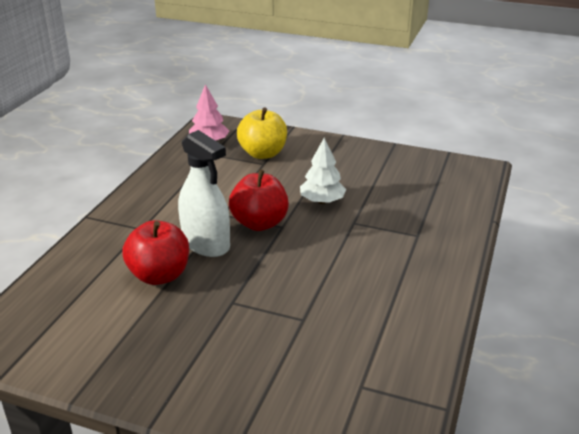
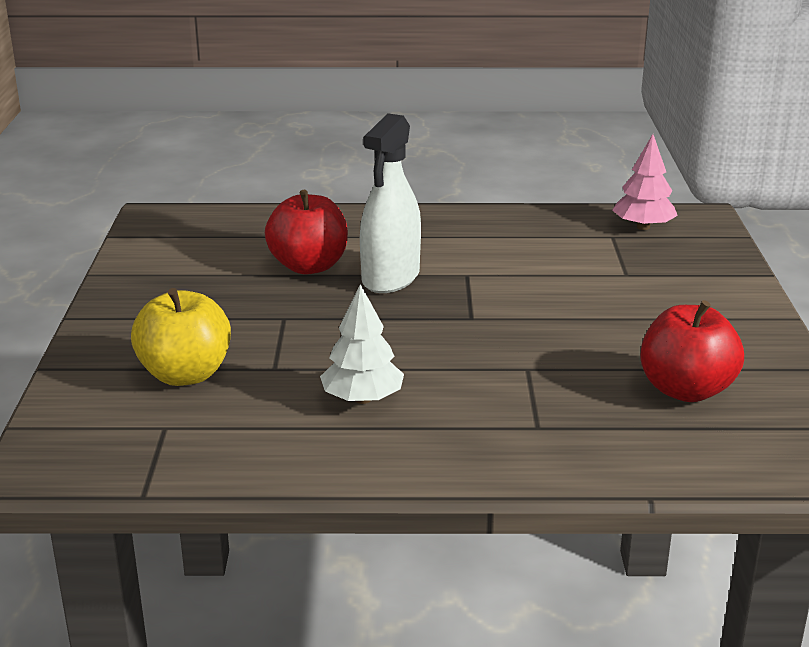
camera: 70 degrees right, 5 degrees down
(259, 223) = (465, 301): red apple -> red apple (685, 390)
(262, 153) = (654, 268): yellow apple -> yellow apple (185, 375)
(322, 201) = (563, 334): white tree -> white tree (362, 399)

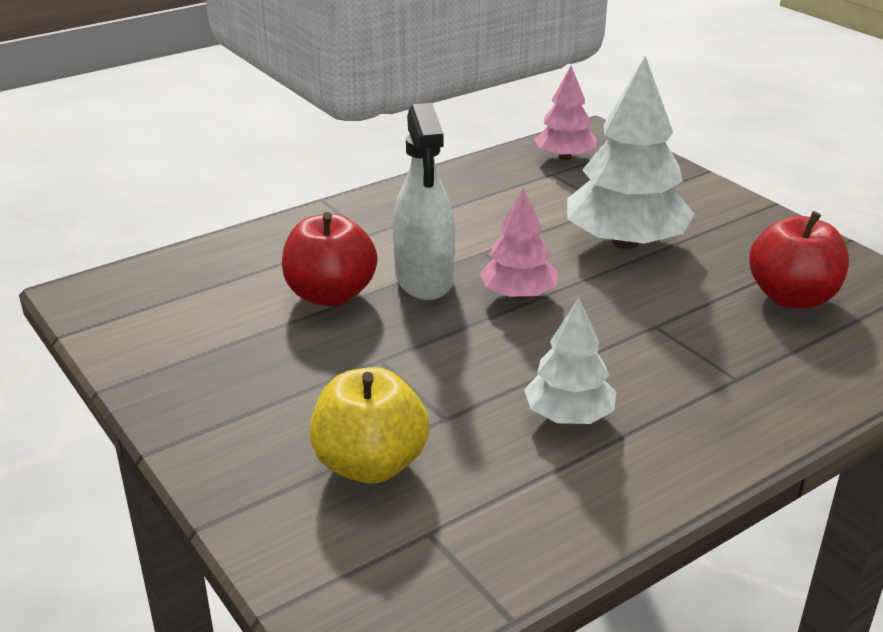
camera: 35 degrees left, 5 degrees up
(447, 310) = (518, 295): none -> pink tree
(596, 303) = (625, 242): none -> white tree

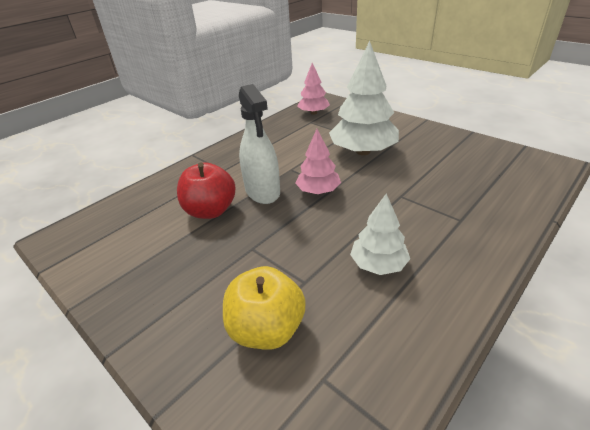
camera: 10 degrees left, 5 degrees up
(791, 297) = (462, 167): red apple -> none

